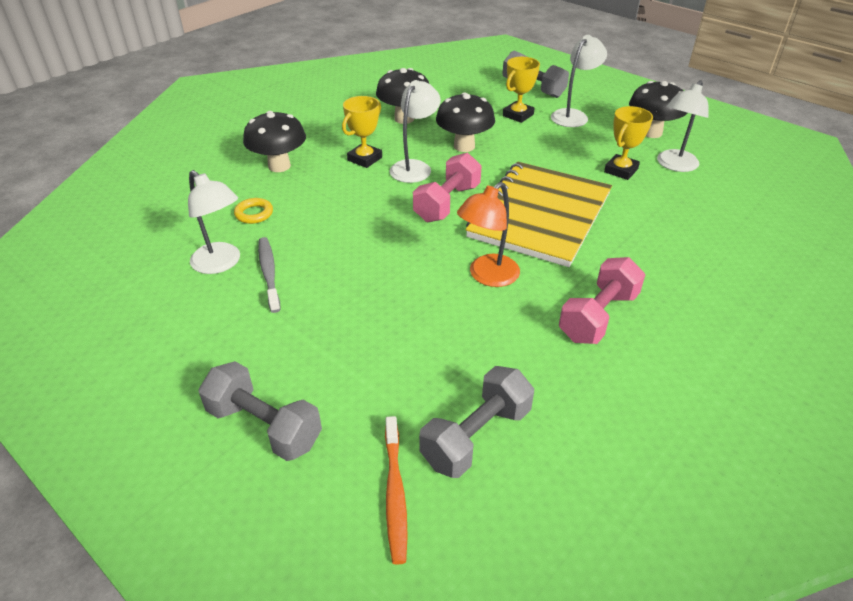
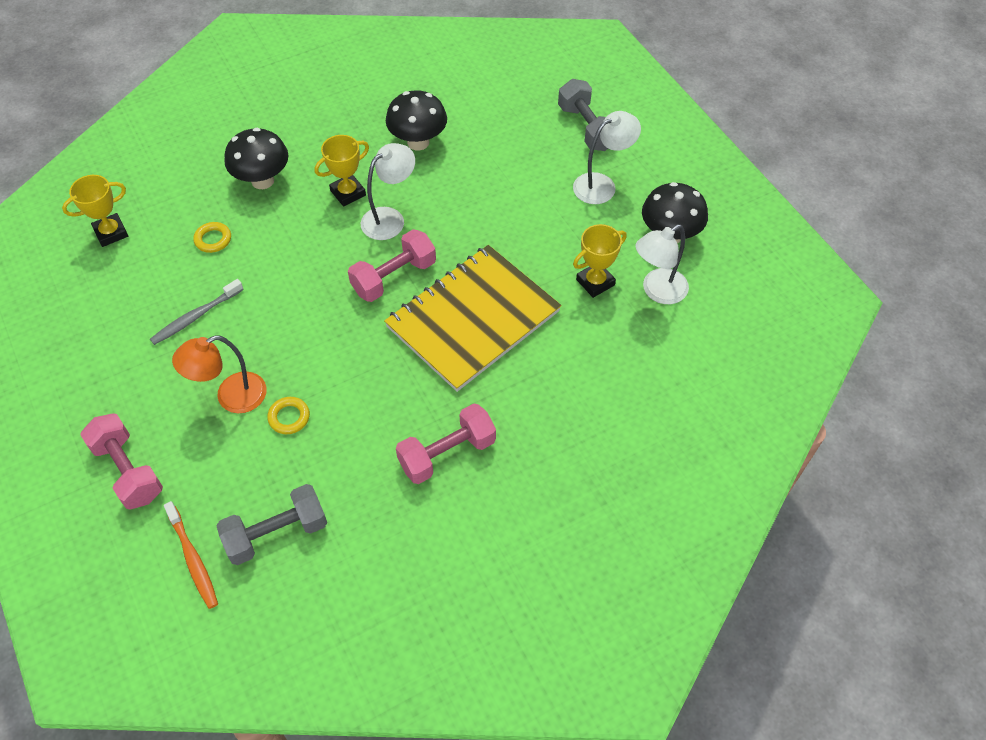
camera: 20 degrees right, 15 degrees up
(221, 263) = (161, 293): white lamp -> none
(264, 426) = (128, 470): grey dumbbell -> pink dumbbell
(269, 273) = (196, 317): grey toothbrush -> grey toothbrush turned 135 degrees counterclockwise
(395, 493) = (193, 559): orange toothbrush -> orange toothbrush turned 45 degrees counterclockwise
(419, 329) = (289, 417): none -> yellow ring
(464, 146) = (456, 201): black mushroom -> none
(487, 276) = (378, 378): orange lamp -> orange lamp (231, 397)
(518, 115) = (541, 168): yellow trophy -> yellow trophy (111, 233)

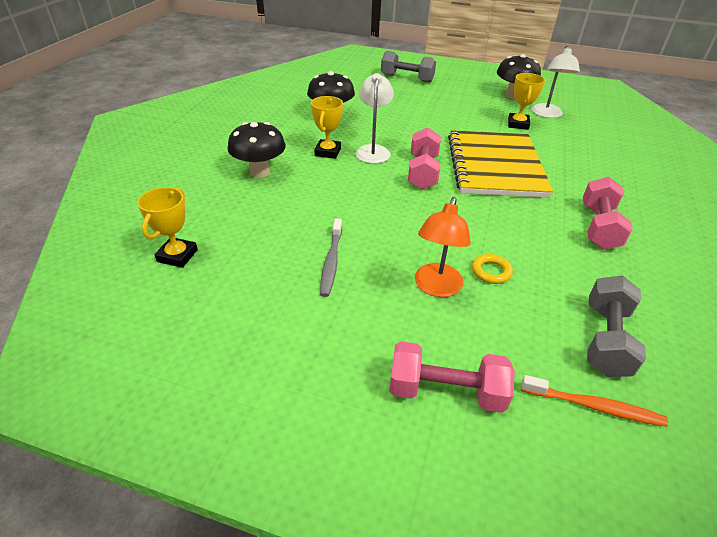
camera: 45 degrees left, 15 degrees down
(213, 239) = (273, 216): yellow ring -> none
(602, 185) = (452, 93): white lamp -> none

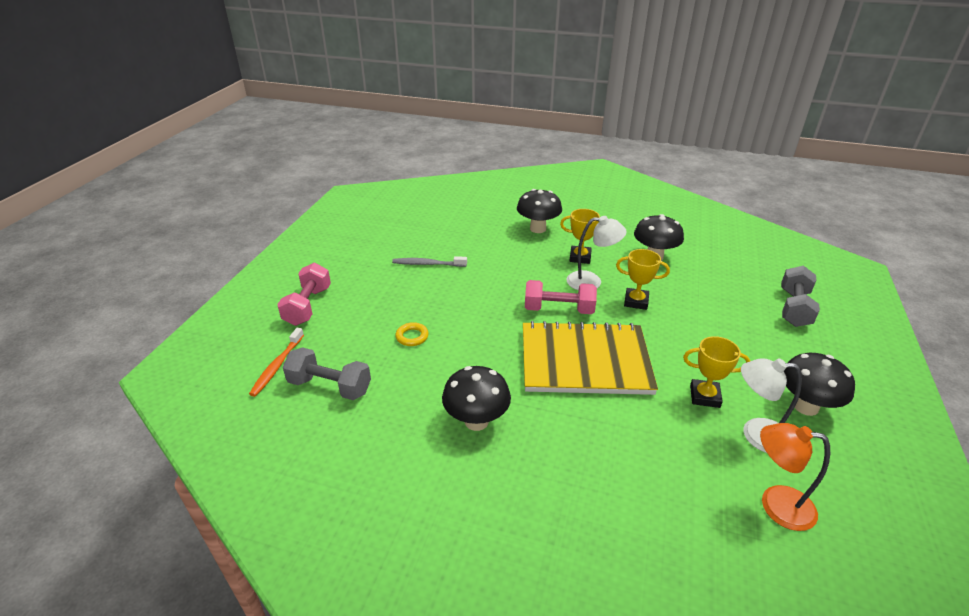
camera: 90 degrees right, 5 degrees down
(177, 256) = (435, 211): yellow trophy -> yellow trophy (636, 301)
(436, 287) = (396, 308): orange lamp -> orange lamp (776, 504)
(599, 227) = (476, 421): pink dumbbell -> black mushroom

